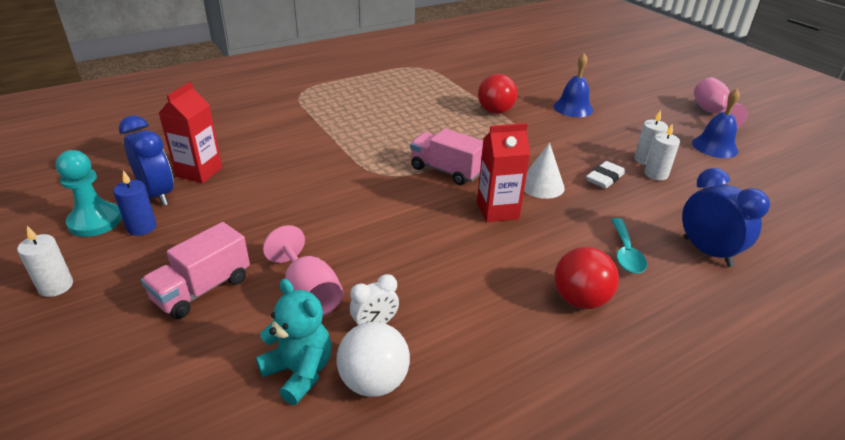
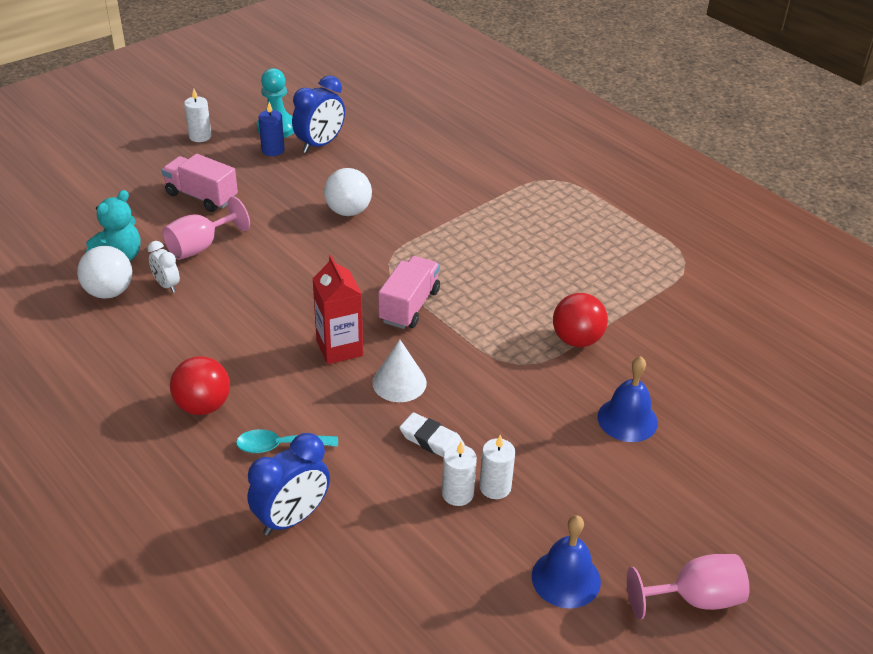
camera: 80 degrees right, 5 degrees up
(199, 172) = (361, 155): red carton -> none
(292, 188) = (348, 211): none -> white ball

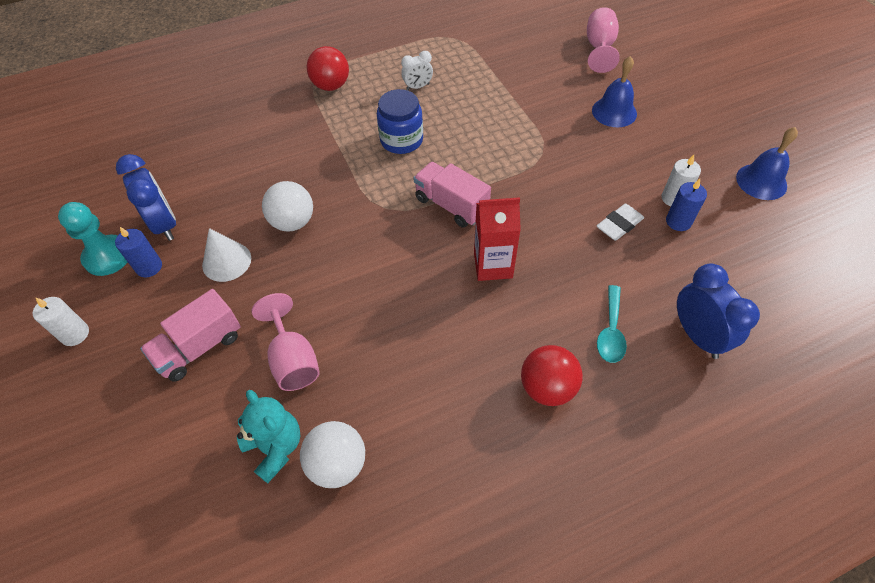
camera: 70 degrees left, 15 degrees up
(166, 285) = (348, 401): white clock -> white clock (418, 87)
(399, 382) = (547, 232): white cone -> white cone (226, 261)
(457, 494) = (678, 221): white candle -> blue candle
(488, 255) = (401, 140): none -> blue jar
(577, 340) = (523, 115): red ball -> red ball (331, 86)
(695, 599) = (777, 125): pink goblet -> pink goblet (599, 48)

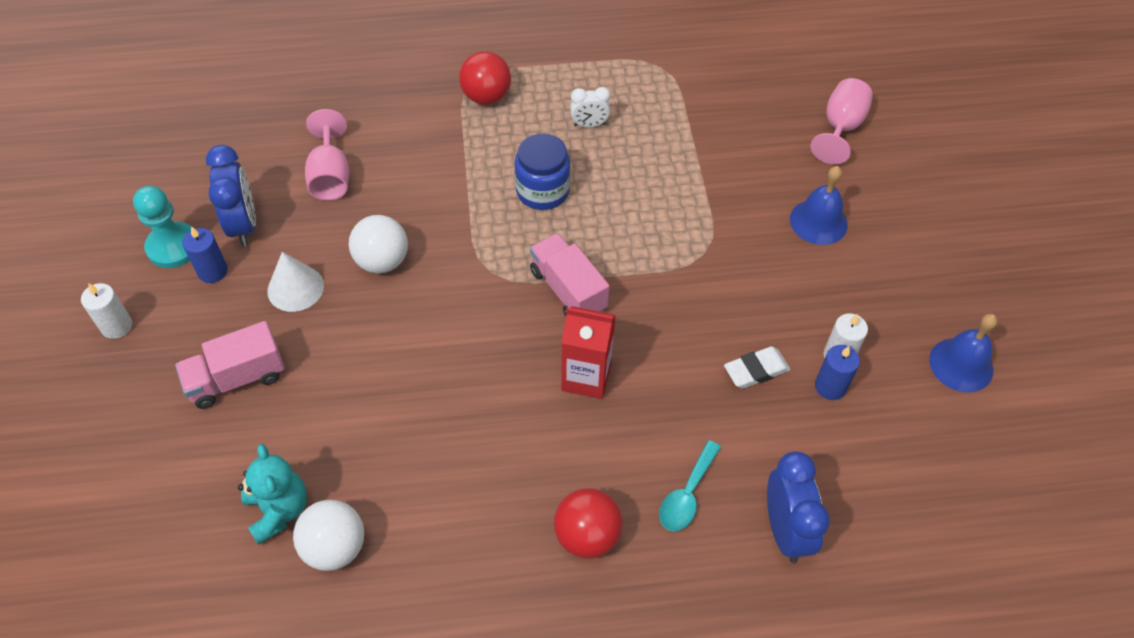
camera: 15 degrees right, 0 degrees up
(293, 360) = (328, 422): pink goblet -> pink goblet (330, 176)

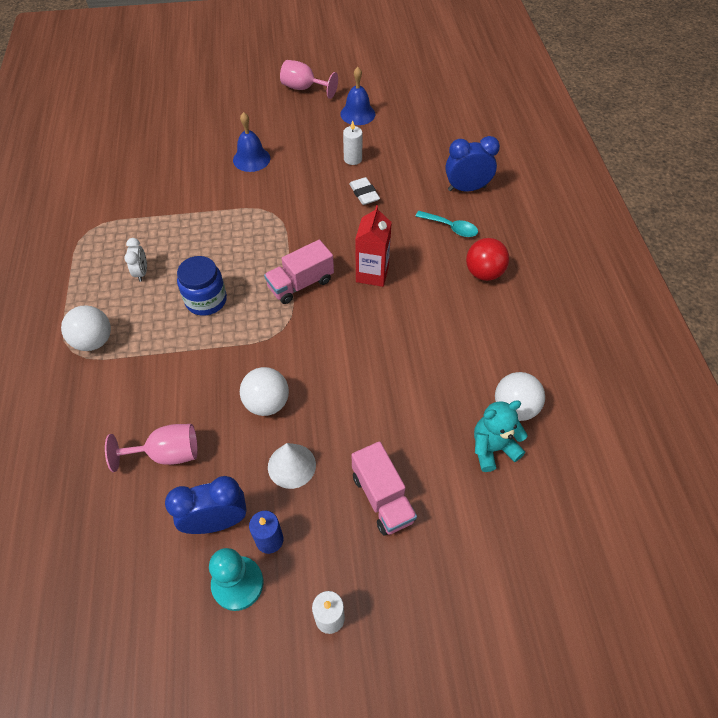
camera: 90 degrees left, 0 degrees up
(486, 97) = (94, 341): red ball -> white ball
(830, 386) = (374, 164): blue candle -> none
(840, 127) = (172, 142): pink goblet -> pink goblet (304, 88)

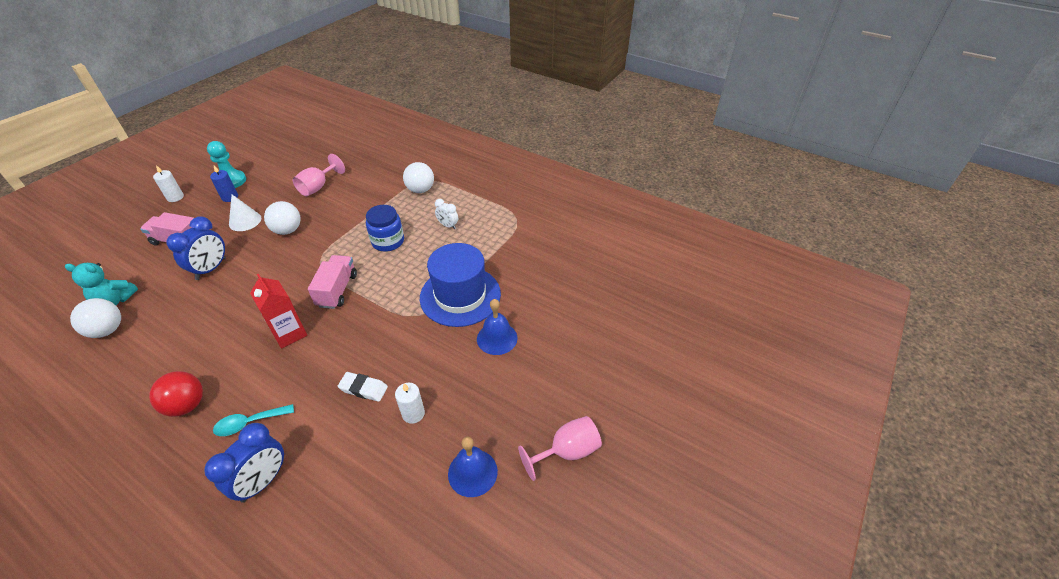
camera: 130 degrees right, 10 degrees down
(217, 521) = (264, 187): blue clock -> blue clock (211, 269)
(228, 203) = (460, 296): none -> blue hat
(492, 448) = (115, 300): turquoise teddy bear -> turquoise teddy bear turned 75 degrees clockwise

